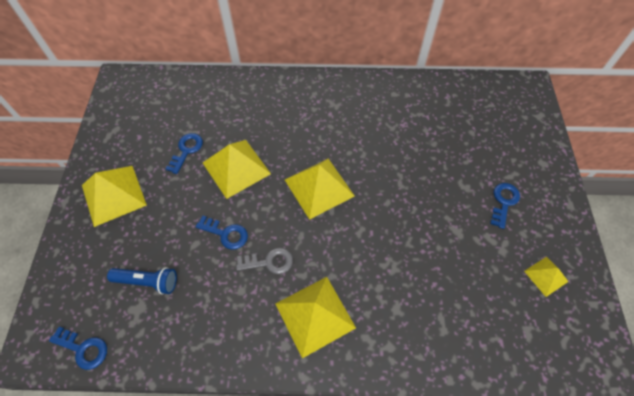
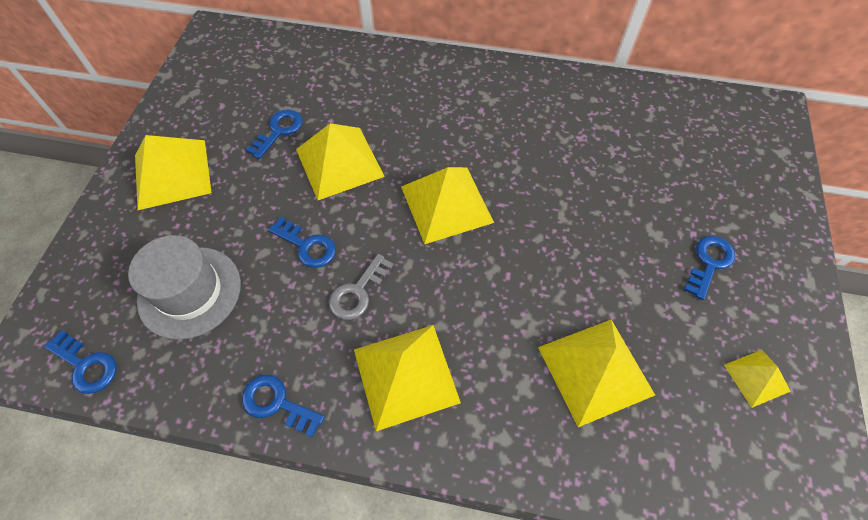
camera: 10 degrees right, 0 degrees up
(147, 282) = (190, 292): blue flashlight -> grey hat
(229, 351) = (277, 403): none -> blue key
(269, 262) = (357, 292): grey key -> grey key turned 120 degrees clockwise
(441, 289) = (595, 371): none -> yellow pyramid

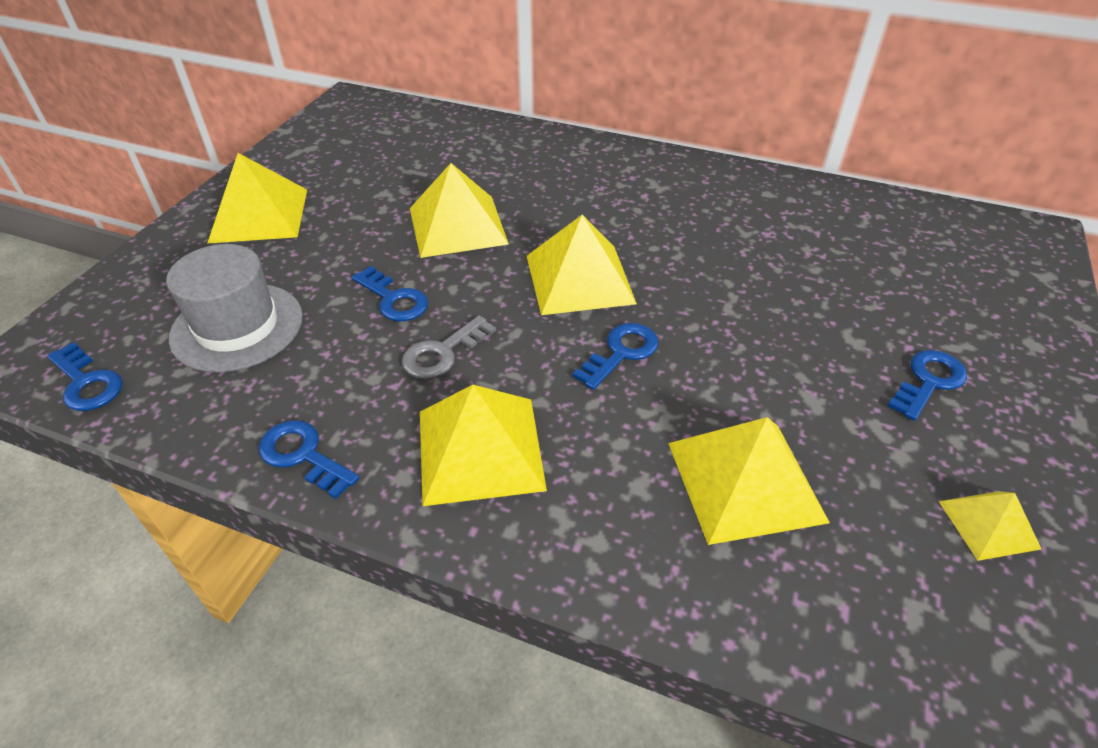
camera: 10 degrees right, 15 degrees down
(279, 131) = (395, 190): blue key -> blue key (621, 352)

